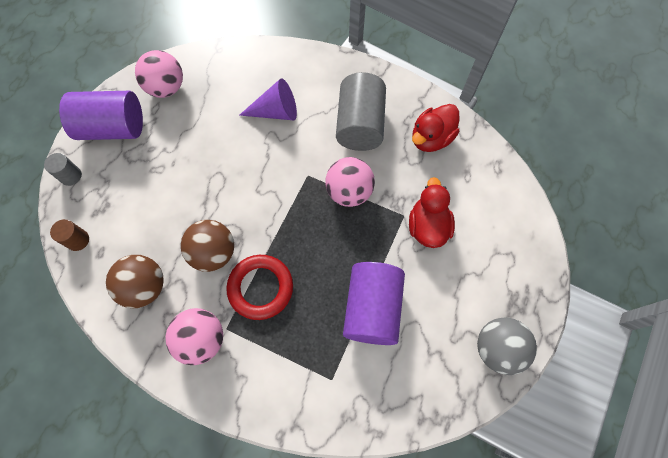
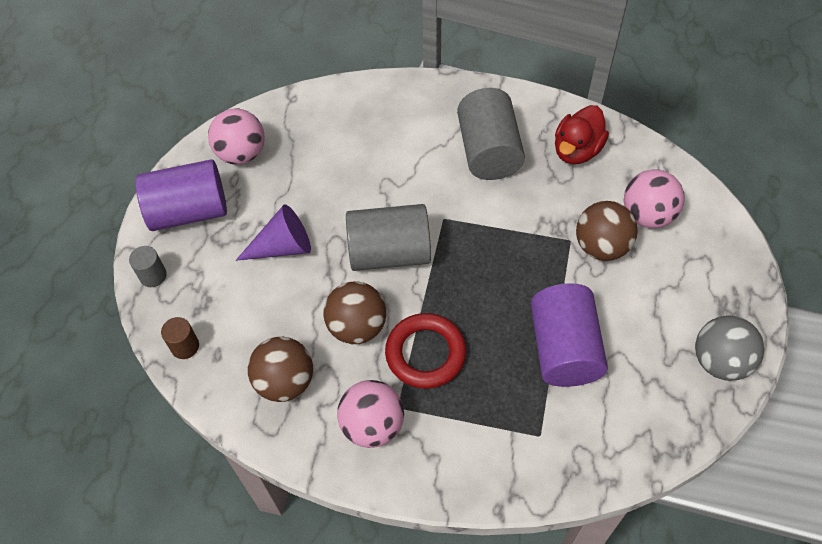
camera: 10 degrees left, 10 degrees down
(257, 195) = (389, 252): none -> grey cylinder
(276, 112) = (383, 155): purple cone -> purple cone (283, 247)
(349, 192) = (498, 227): pink ball -> pink ball (647, 215)
(427, 226) = (601, 246): red duck -> brown ball

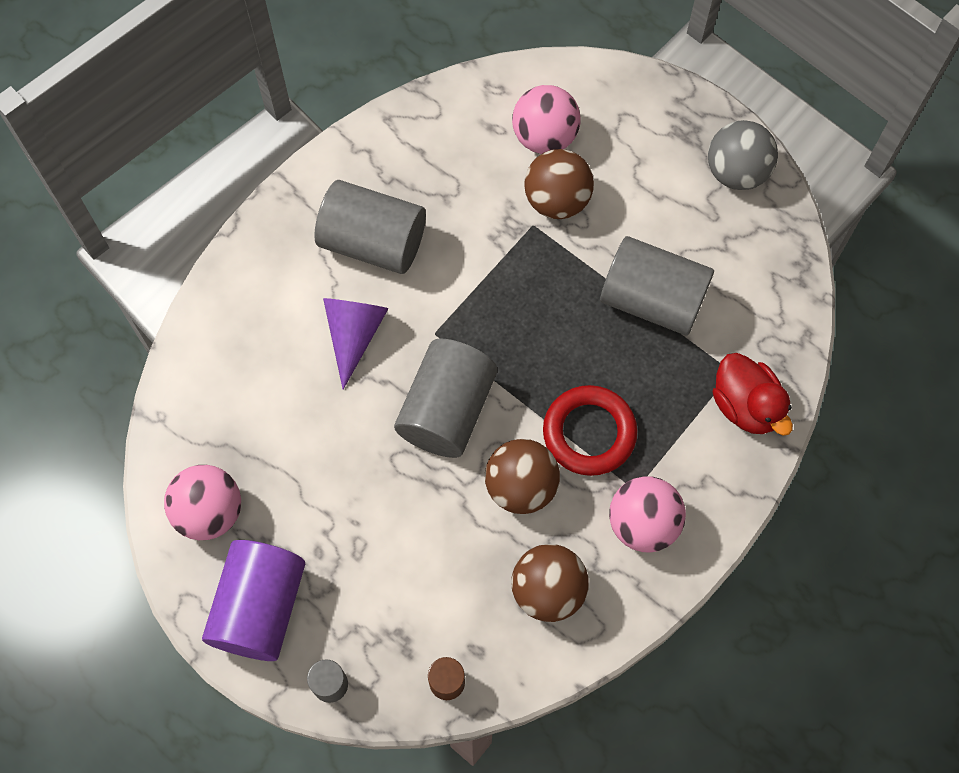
camera: 65 degrees left, 10 degrees up
(283, 247) = (374, 520): purple cone -> purple cone (354, 335)
(564, 349) = (652, 300): purple cylinder -> grey cylinder
(577, 150) = (425, 155): red duck -> red duck (746, 406)

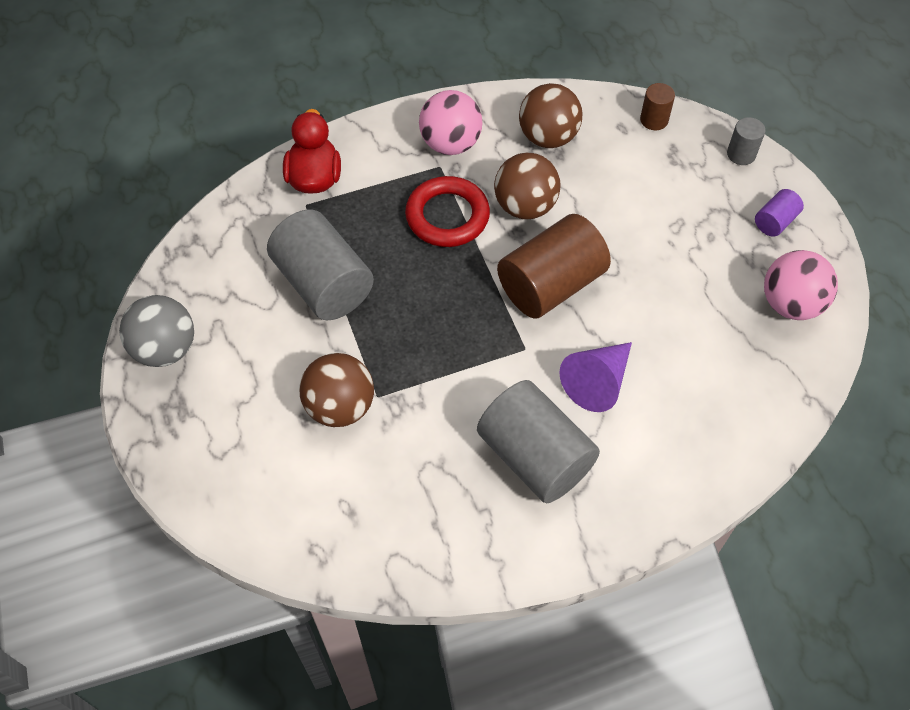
camera: 150 degrees left, 10 degrees down
(260, 608) = (775, 222): purple cylinder -> purple cylinder, size x0.46
(447, 410) = (551, 285): grey cylinder -> brown cylinder
(544, 137) = (307, 473): pink ball -> none

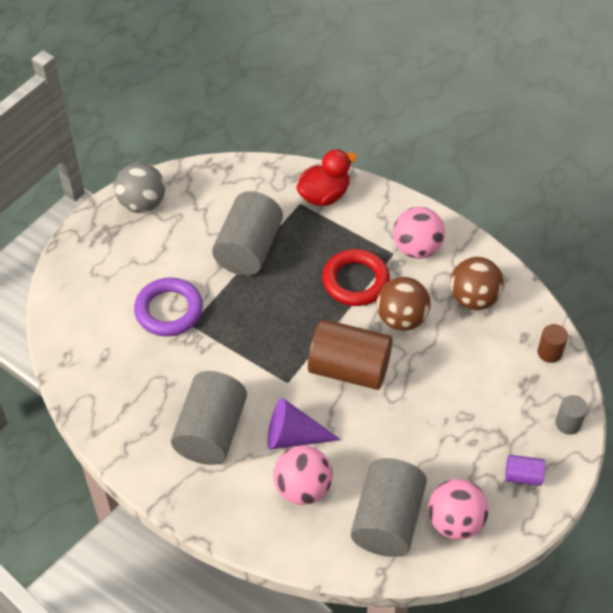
camera: 55 degrees right, 5 degrees down
(340, 407) = (169, 310): brown ball -> purple ring
(666, 411) = (302, 488): none -> pink ball
(753, 358) = (387, 520): none -> grey cylinder

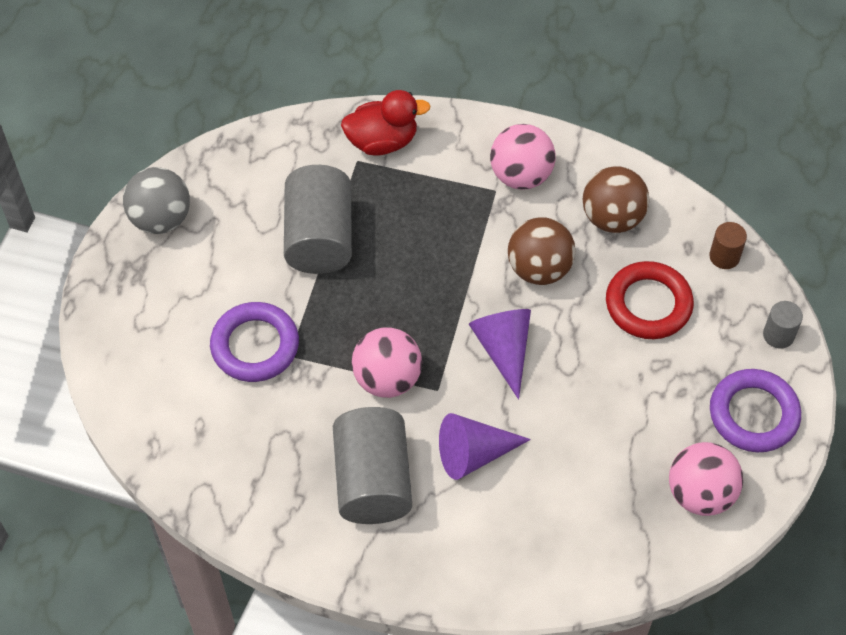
camera: 20 degrees left, 5 degrees up
(302, 488) = (510, 513): pink ball -> pink ball (387, 379)
(324, 195) = (382, 141): red duck -> red duck turned 45 degrees clockwise
(349, 369) = (503, 349): brown cylinder -> purple cone
(355, 281) = (465, 238): red ring -> red ring (648, 304)
(387, 520) = (623, 518): grey cylinder -> none
(523, 476) = (753, 414): purple cylinder -> purple ring

